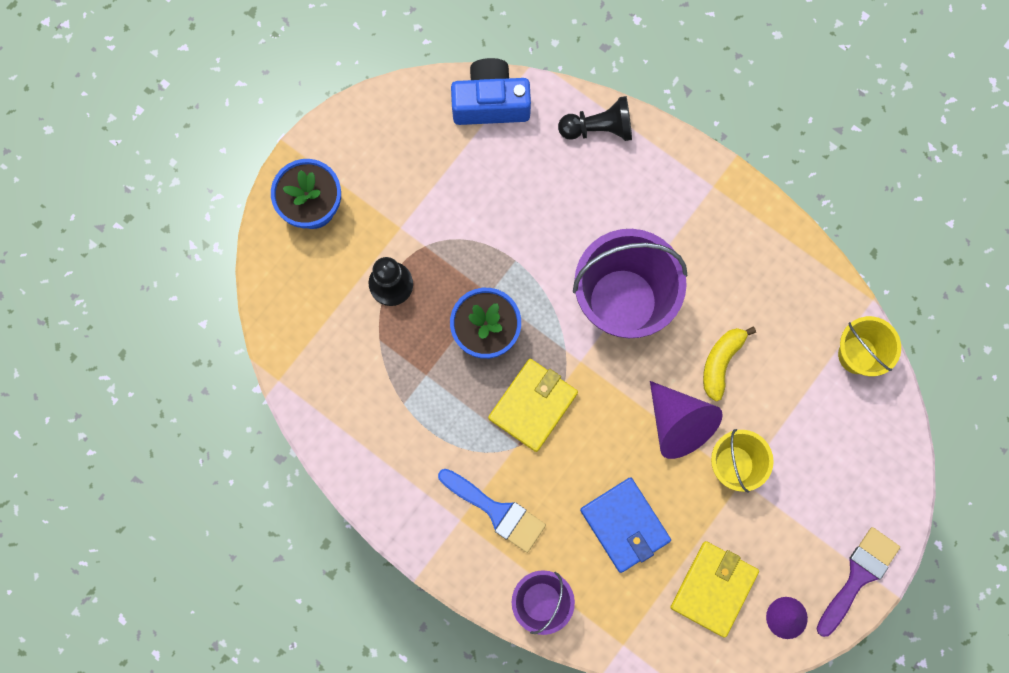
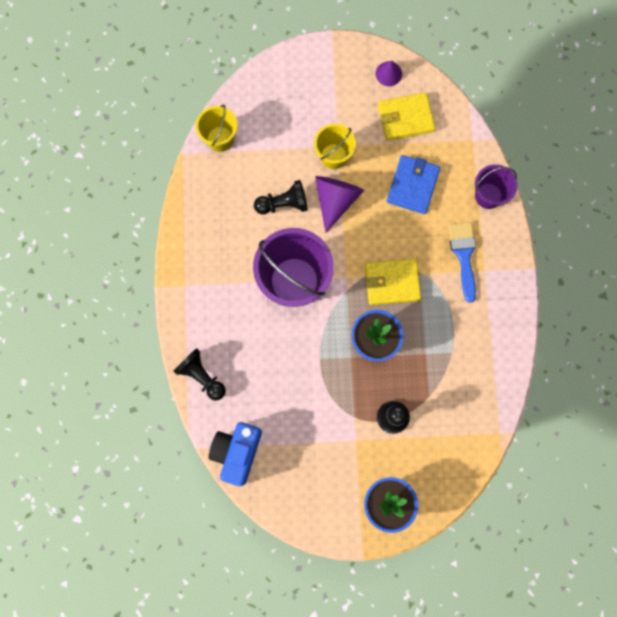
camera: 130 degrees left, 0 degrees up
(490, 102) = (237, 452): blue camera -> blue camera turned 60 degrees clockwise
(721, 362) = (283, 204): yellow banana -> black pawn
(858, 576) = (337, 55): purple brush -> none

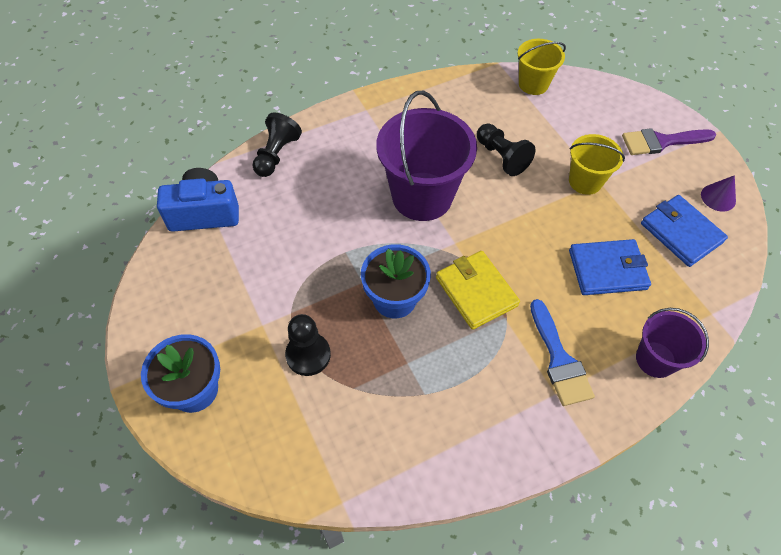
camera: 65 degrees right, 20 degrees down
(322, 79) = (661, 142): none -> purple brush
(336, 200) = (537, 201): purple cone -> none
(405, 118) = (681, 233): yellow wallet -> blue wallet
(463, 255) = (559, 359): blue brush -> blue brush turned 105 degrees clockwise

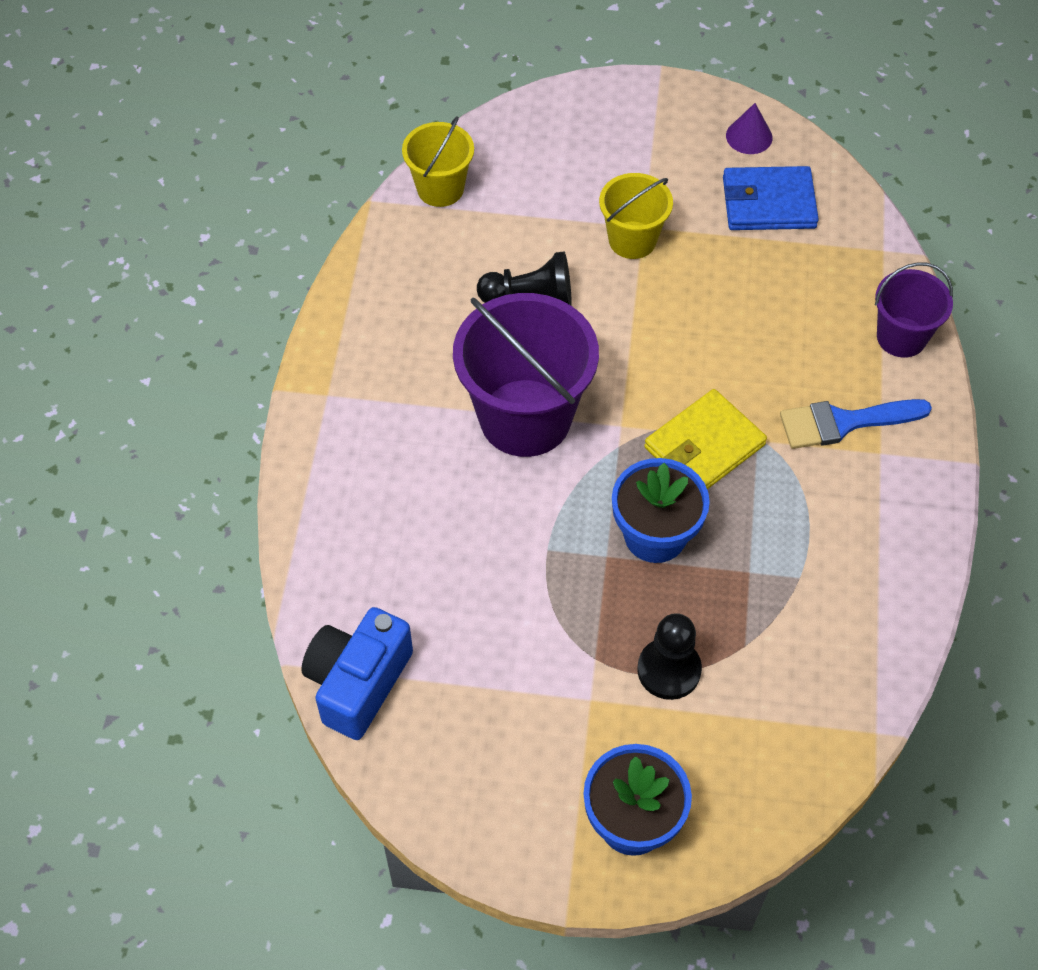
camera: 55 degrees left, 0 degrees up
(276, 155) = (322, 544): black pawn -> none
(476, 291) = (704, 446): yellow wallet -> yellow wallet turned 45 degrees counterclockwise
(559, 359) = (844, 422): blue brush -> blue brush turned 150 degrees clockwise
(607, 269) = (766, 303): blue wallet -> none
(661, 142) = (634, 129): purple brush -> none

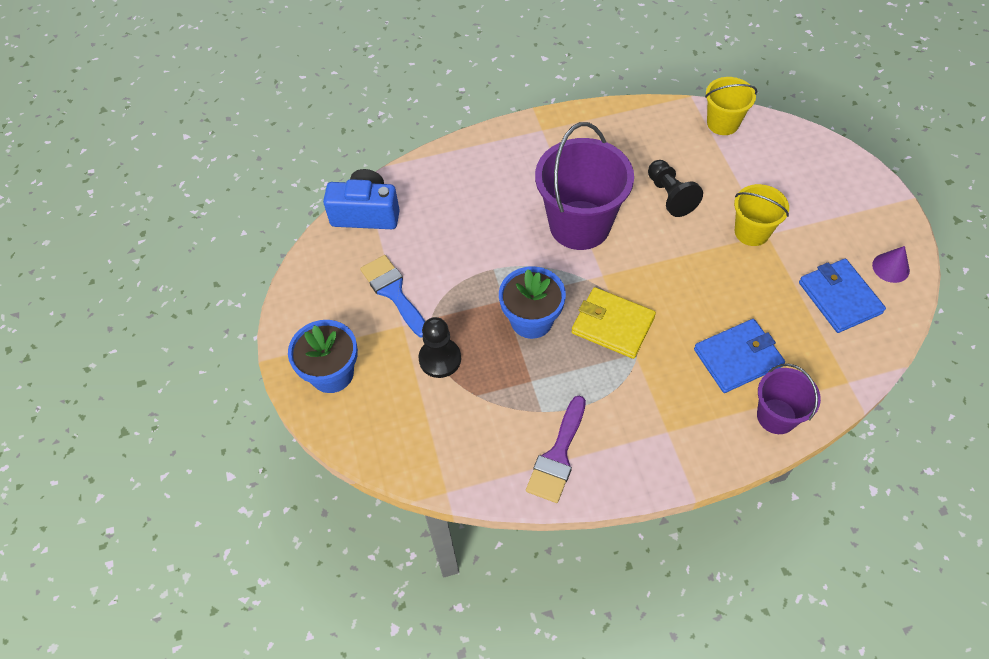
camera: 70 degrees right, 0 degrees up
(808, 338) = (737, 358): none -> blue wallet
(844, 422) = (679, 401): blue brush -> blue brush (393, 292)
(871, 584) = (558, 456): none -> purple brush

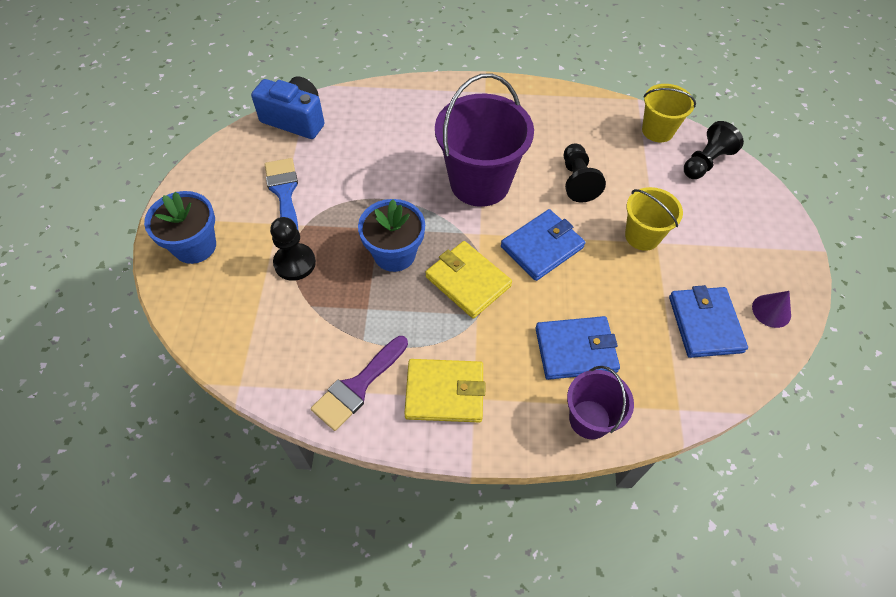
camera: 15 degrees right, 0 degrees up
(639, 435) = (444, 392): none -> yellow wallet
(666, 271) = (542, 247): none -> blue wallet
(779, 142) = (706, 162): none -> black pawn

